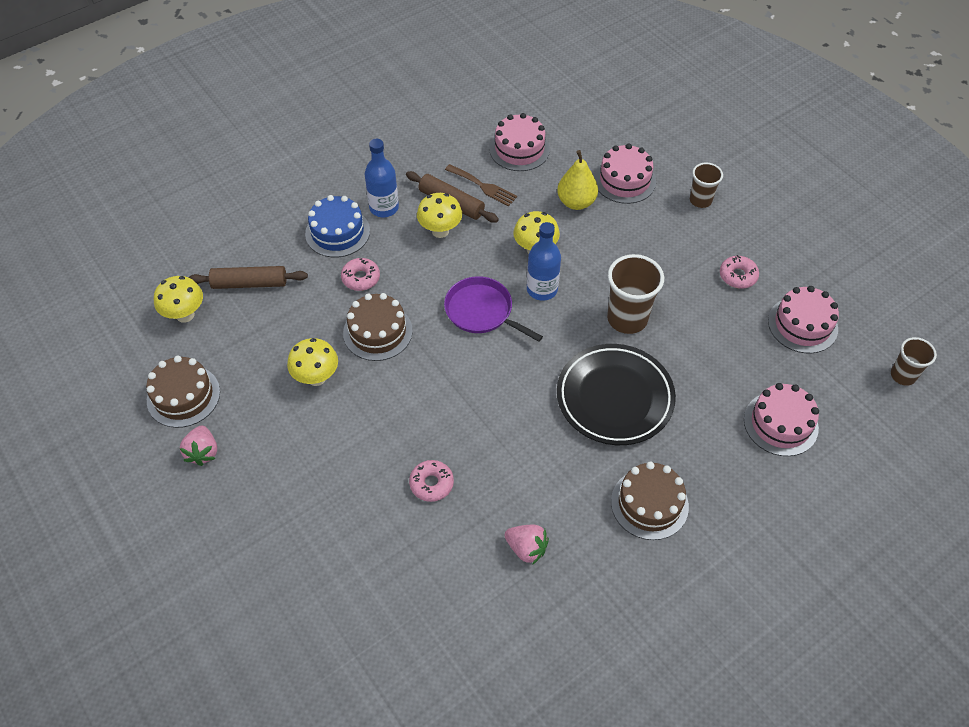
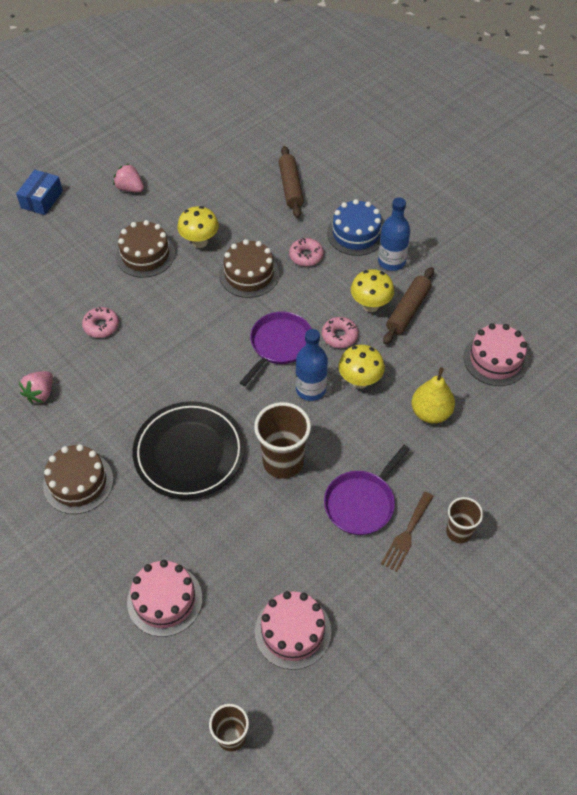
camera: 85 degrees right, 0 degrees up
(183, 396) = (179, 169): brown cake -> brown cake (145, 255)
(185, 315) = (254, 156): yellow mushroom -> none
(192, 562) = (42, 199): none -> blue box
(203, 452) = (130, 188): pink strawberry -> pink strawberry turned 45 degrees clockwise
(483, 186) = (435, 333): brown fork -> brown fork (407, 534)
(624, 180) = (472, 456): pink cake -> none
(672, 263) = (361, 503): none -> purple pan
(738, 276) = (353, 567): pink donut -> pink donut (339, 336)

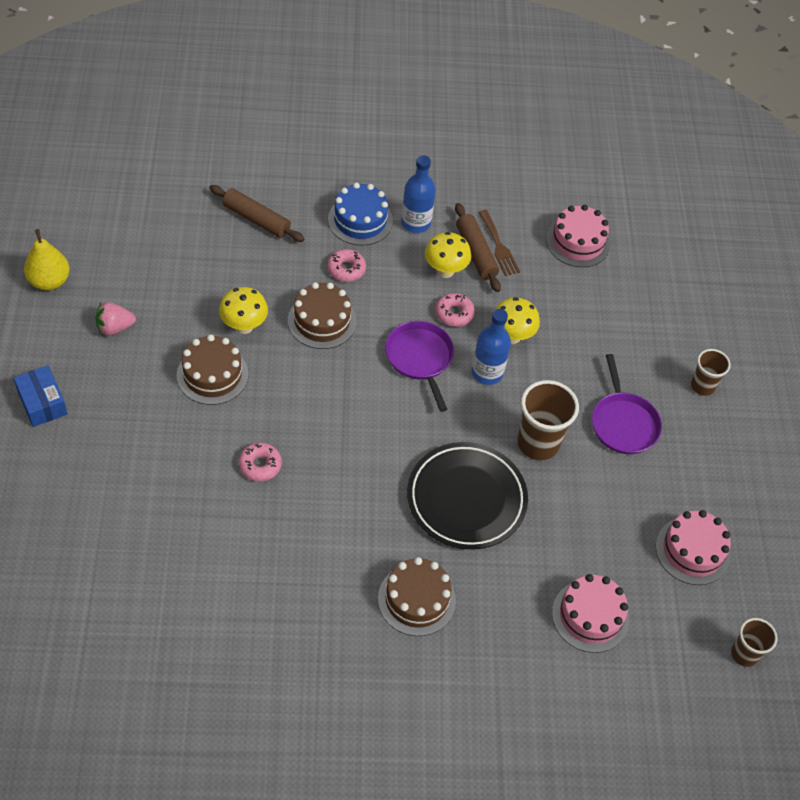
camera: 55 degrees left, 0 degrees up
(40, 393) = (288, 563): pink strawberry -> none
(407, 534) = (676, 418): brown fork -> brown fork (498, 246)
(430, 413) = (586, 318): yellow pear -> yellow pear (49, 281)

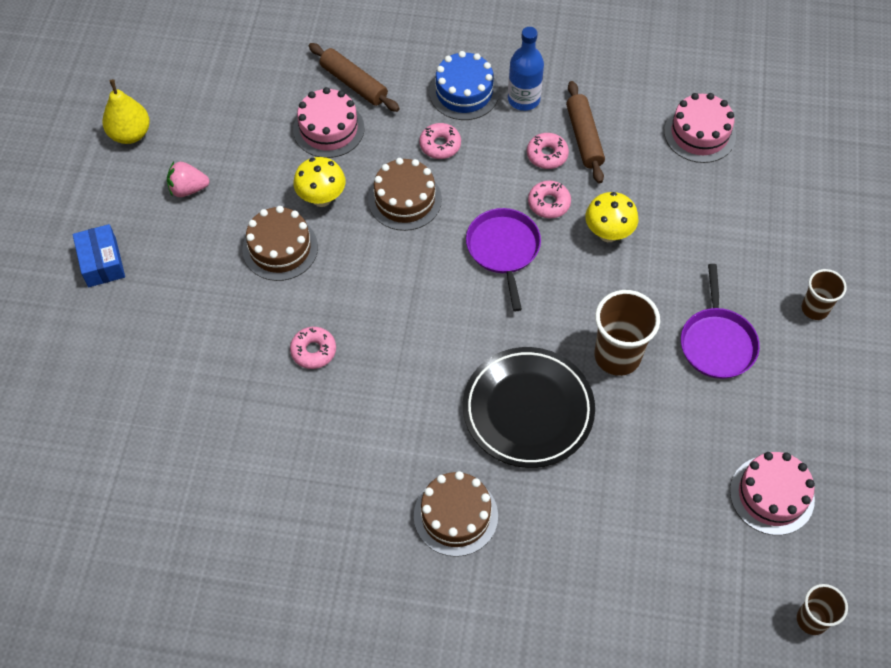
camera: 15 degrees right, 5 degrees up
(445, 271) = (547, 155): yellow mushroom -> pink donut
(487, 372) = (574, 272): blue bottle -> none
(498, 246) = (610, 132): brown fork -> none
(590, 616) = (643, 556): pink cake -> pink cake (328, 129)

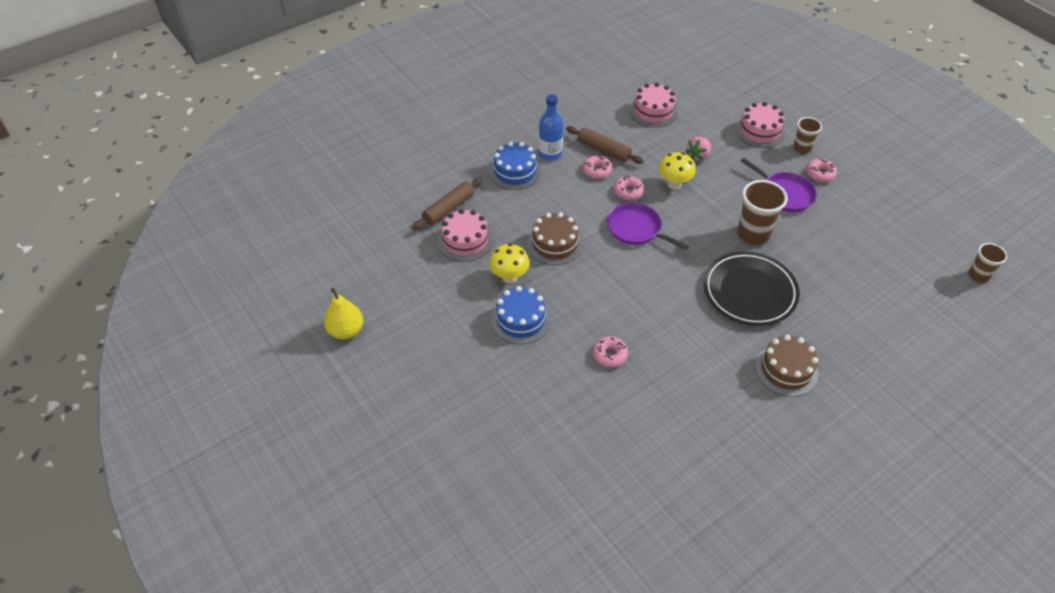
camera: 45 degrees left, 10 degrees down
(102, 262) = (424, 413): blue box -> none
(188, 189) = (424, 332): pink strawberry -> pink strawberry (698, 156)
(280, 248) = (520, 320): brown cake -> blue cake
(353, 83) = (449, 209): brown rolling pin -> brown rolling pin turned 45 degrees counterclockwise
(440, 145) = (537, 205): pink donut -> pink donut (820, 174)
(772, 495) = (893, 239): pink cake -> pink cake (759, 131)

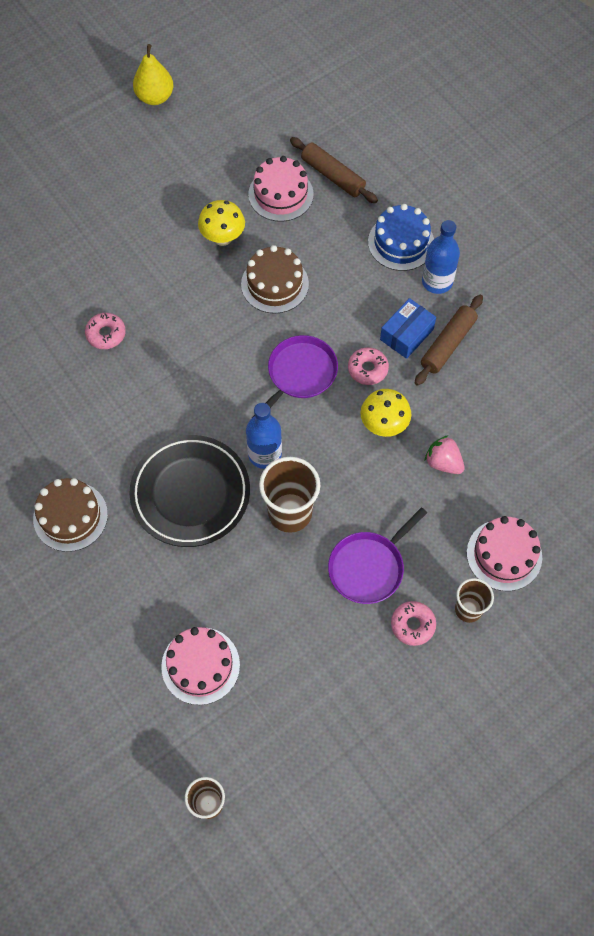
camera: 90 degrees right, 15 degrees up
(520, 320) = (160, 249): blue cake -> none
(597, 170) = (406, 334): pink donut -> blue box
(653, 111) = (537, 413): pink cake -> pink cake (200, 665)
(708, 249) = (265, 454): none -> blue bottle

